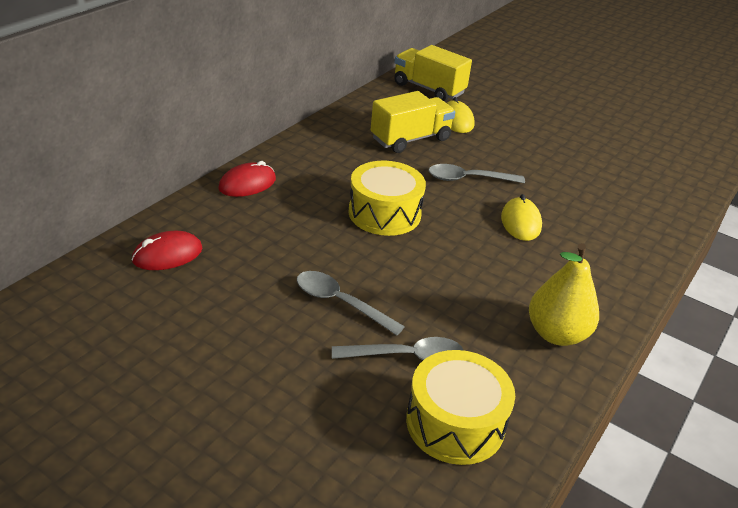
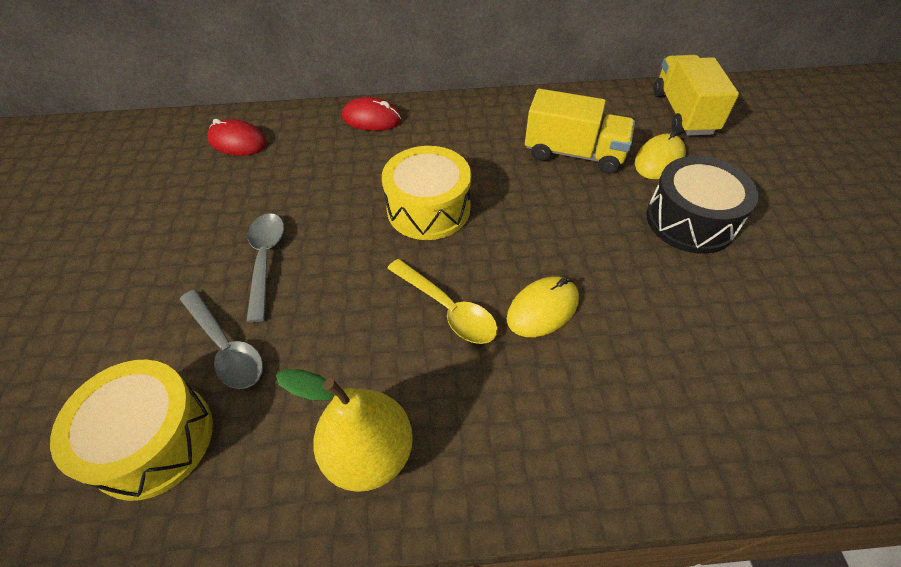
camera: 55 degrees right, 15 degrees up
(468, 179) = (565, 227): grey spoon -> none
(481, 253) = (447, 308): none -> yellow spoon
(514, 143) = (690, 220): none -> black drum

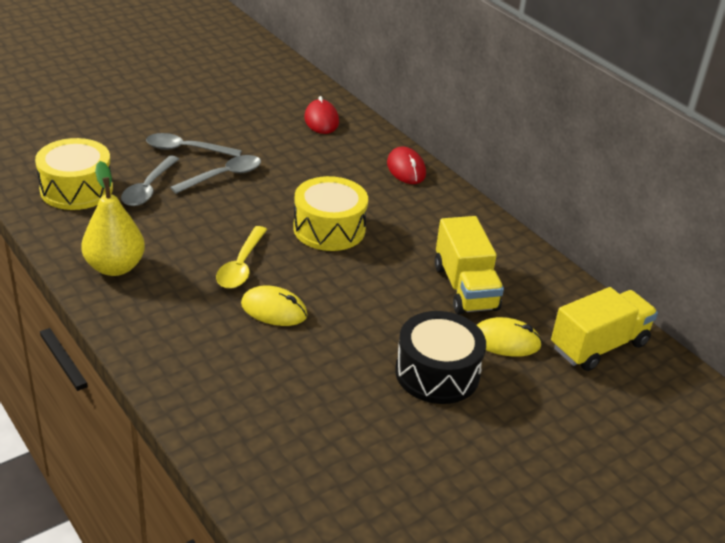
camera: 55 degrees right, 15 degrees down
(180, 275) = (186, 149): none -> grey spoon

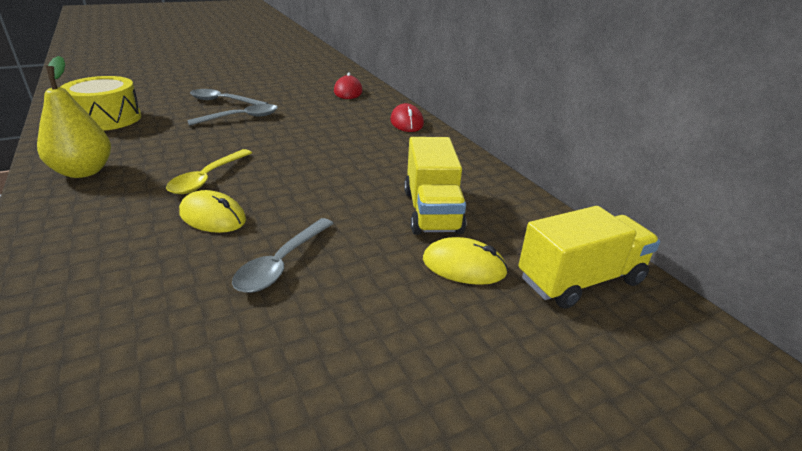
camera: 10 degrees right, 5 degrees down
(148, 188) = (169, 121): grey spoon -> grey spoon (282, 263)
(329, 229) = (313, 157): yellow drum -> none
(437, 373) = (367, 295): black drum -> none

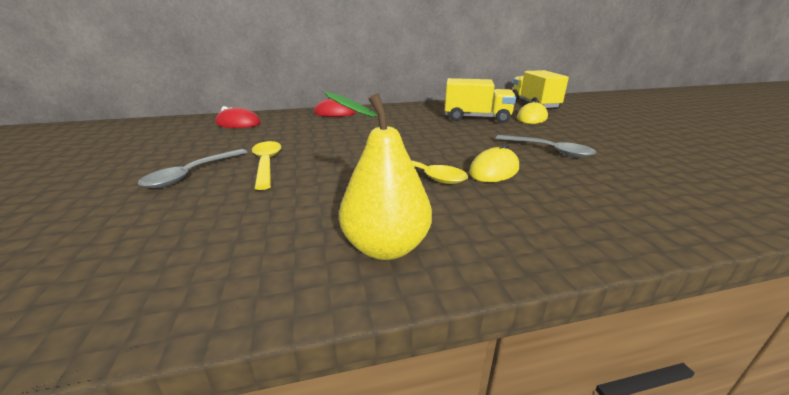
camera: 75 degrees left, 5 degrees down
(107, 119) = (161, 259): yellow drum -> none
(241, 118) = (266, 164): grey spoon -> yellow spoon

